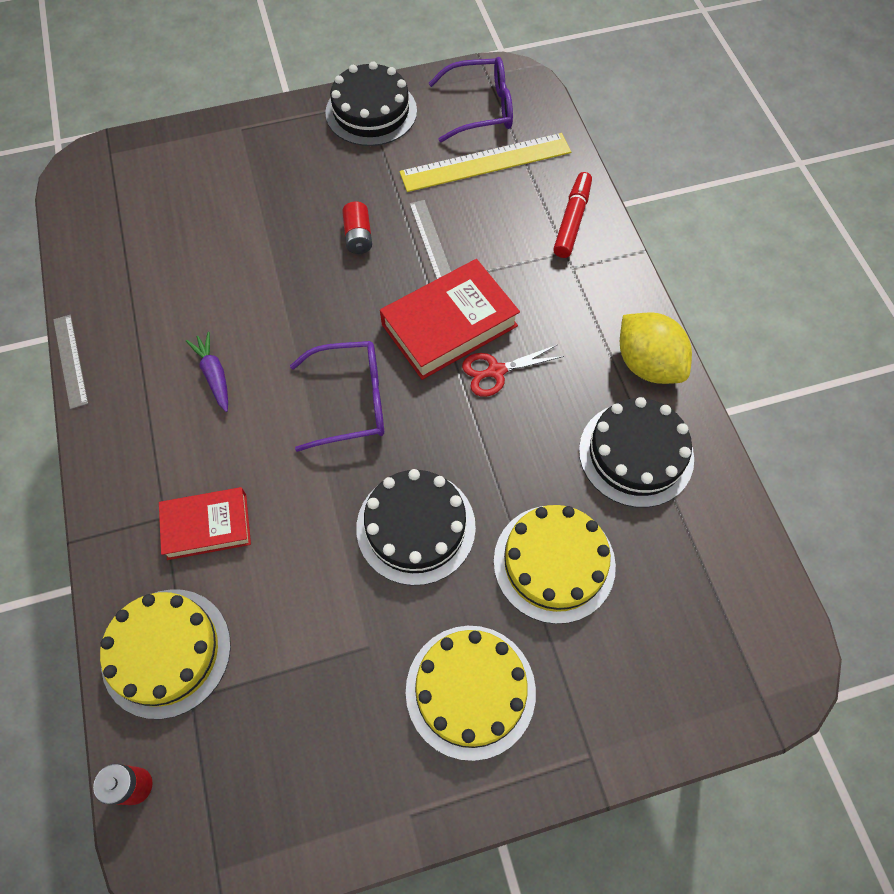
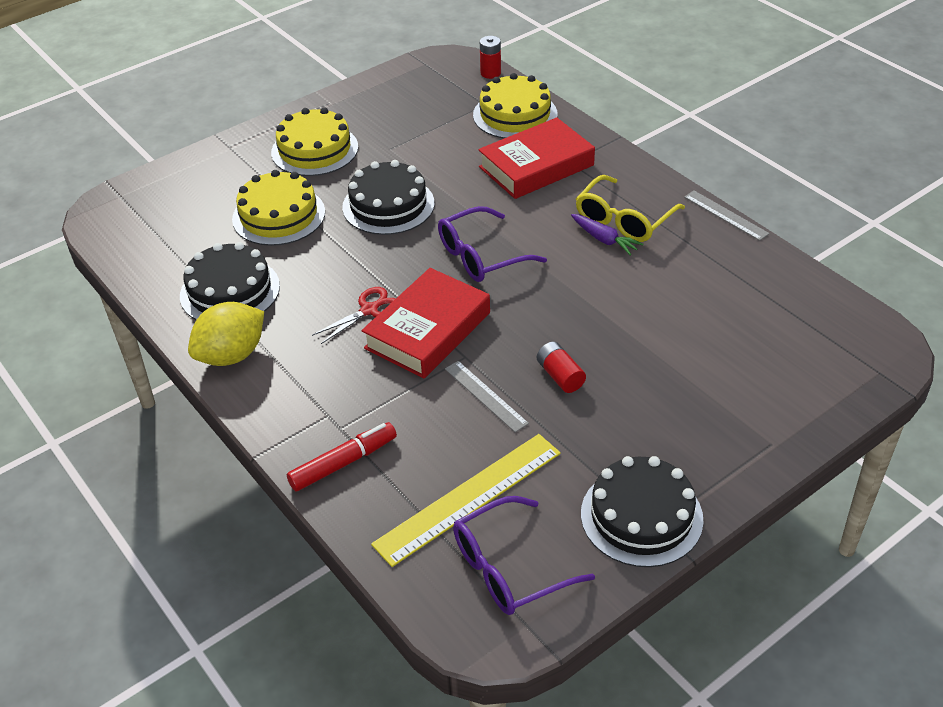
camera: 160 degrees right, 20 degrees down
(174, 395) = (624, 220): none -> yellow glasses
(207, 526) = (536, 166): red book -> red book, size x1.56
(572, 220) = (343, 463): red marker -> red marker turned 120 degrees counterclockwise
(647, 364) = (232, 355): yellow lemon -> yellow lemon turned 75 degrees counterclockwise

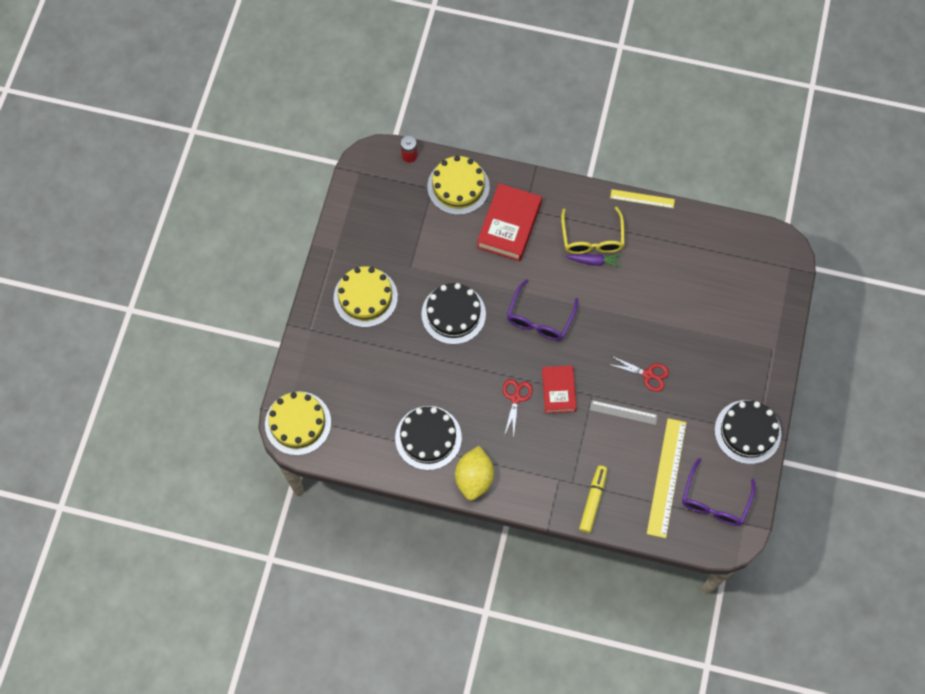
camera: 40 degrees left, 25 degrees up
(278, 215) = (398, 365): yellow cake -> yellow cake (298, 423)
(343, 463) = (593, 500): red marker -> yellow marker
(428, 330) = (558, 391): red book -> red book, size x0.64
(560, 376) = (648, 374): red battery -> red scissors
(725, 215) = (642, 198): grey ruler -> yellow ruler

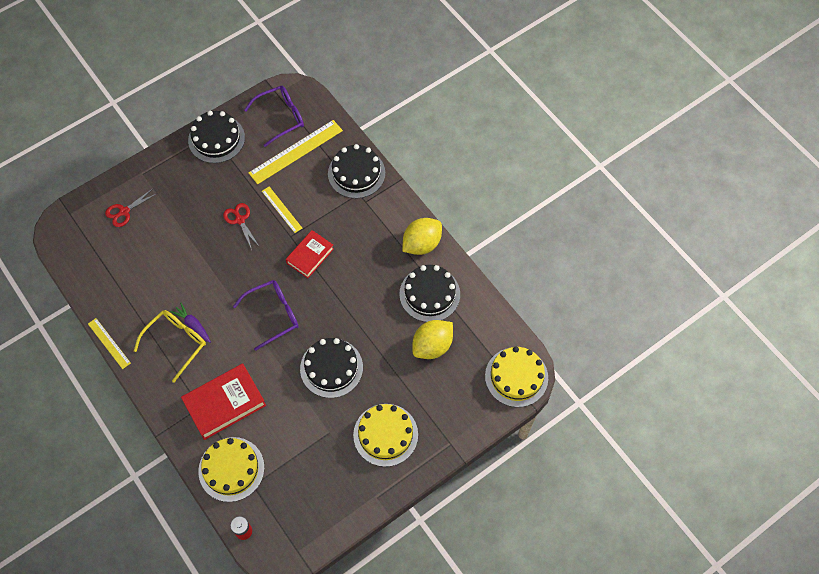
camera: 140 degrees left, 5 degrees down
(388, 395) = (432, 346): none -> yellow lemon
(516, 398) = (344, 273): red scissors -> red scissors (124, 211)
(593, 500) = (356, 173): yellow marker -> black cake
(623, 412) = (281, 209): grey ruler -> yellow ruler

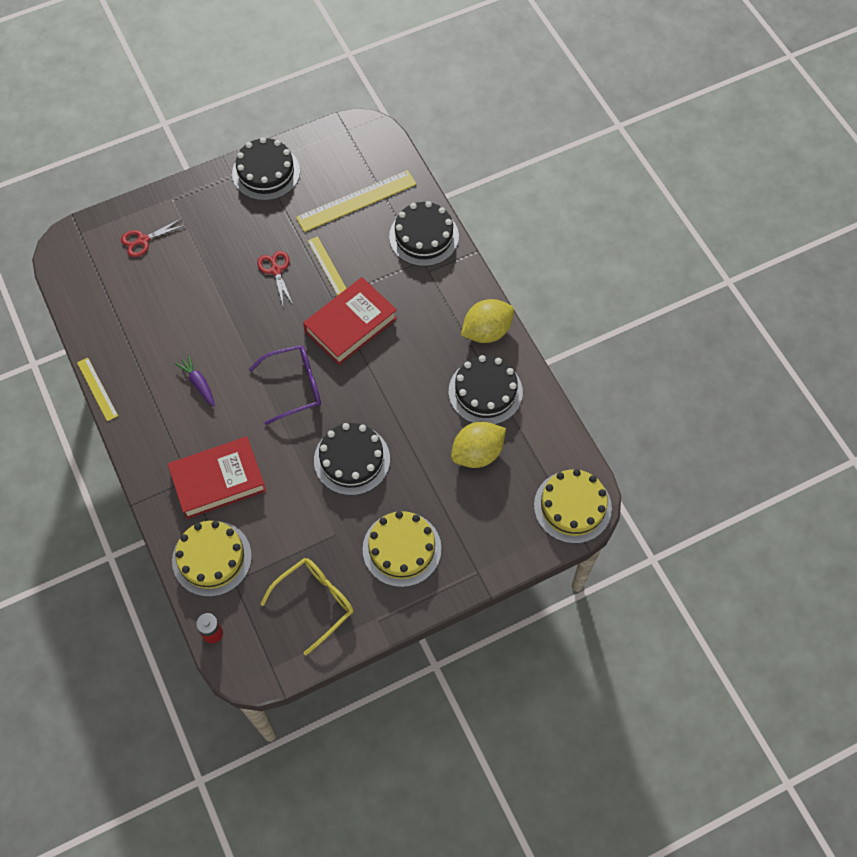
camera: 10 degrees right, 0 degrees up
(176, 343) = (175, 401): yellow glasses -> yellow glasses (315, 602)
(281, 117) = (346, 158): purple glasses -> none
(310, 256) = (350, 325): red book -> red book, size x1.56

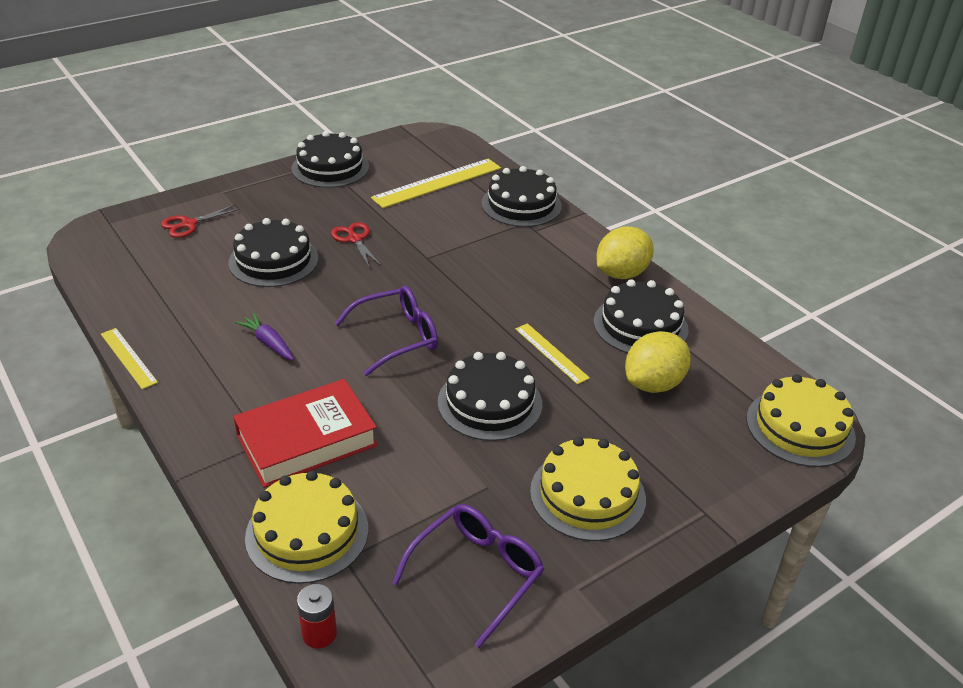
camera: 10 degrees left, 25 degrees down
(208, 291) = (273, 260): none -> black cake
(315, 602) = (477, 573): yellow glasses -> purple glasses
(327, 265) = (415, 232): yellow ruler -> yellow ruler (551, 353)
(350, 325) = (455, 278): red book -> none

